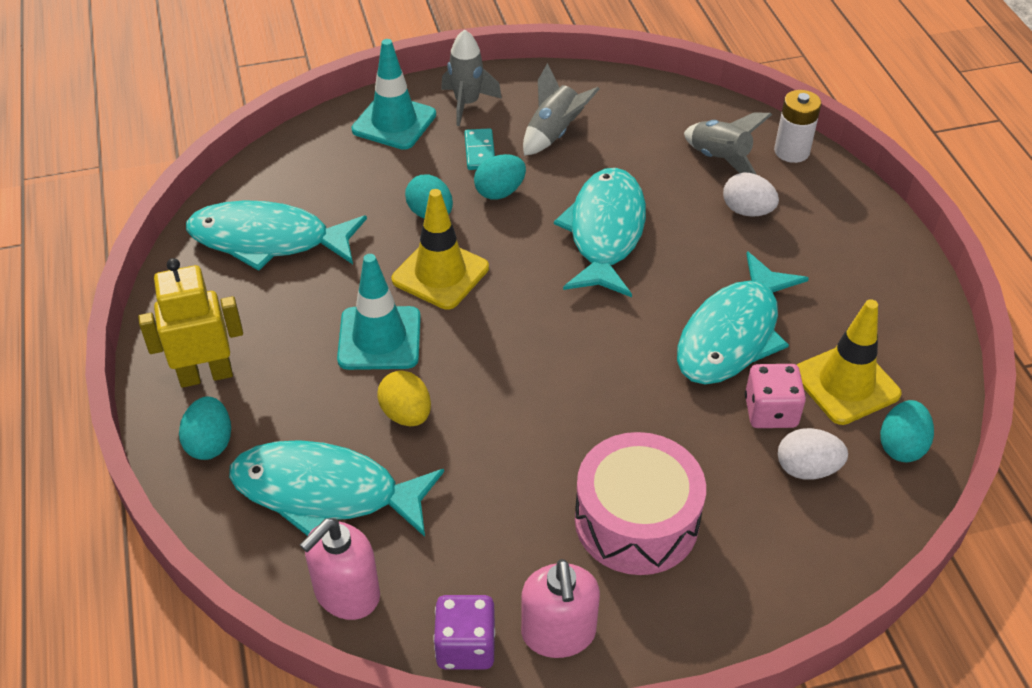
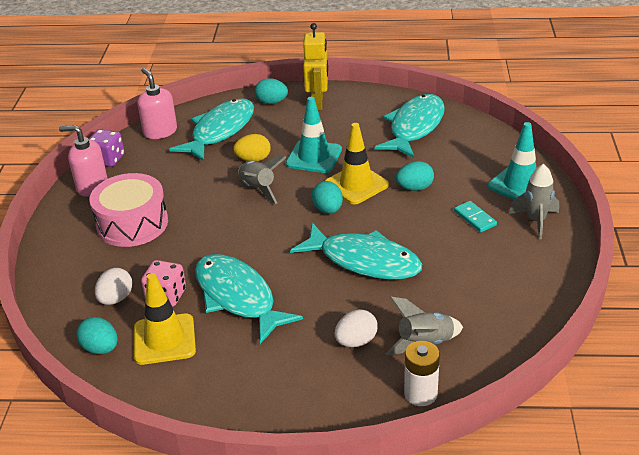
camera: 110 degrees right, 10 degrees down
(480, 151) = (475, 218): turquoise domino -> turquoise domino turned 45 degrees clockwise
(500, 192) = (426, 220): turquoise egg -> turquoise egg (328, 209)
(554, 134) = (486, 258): grey rocket -> grey rocket (258, 189)

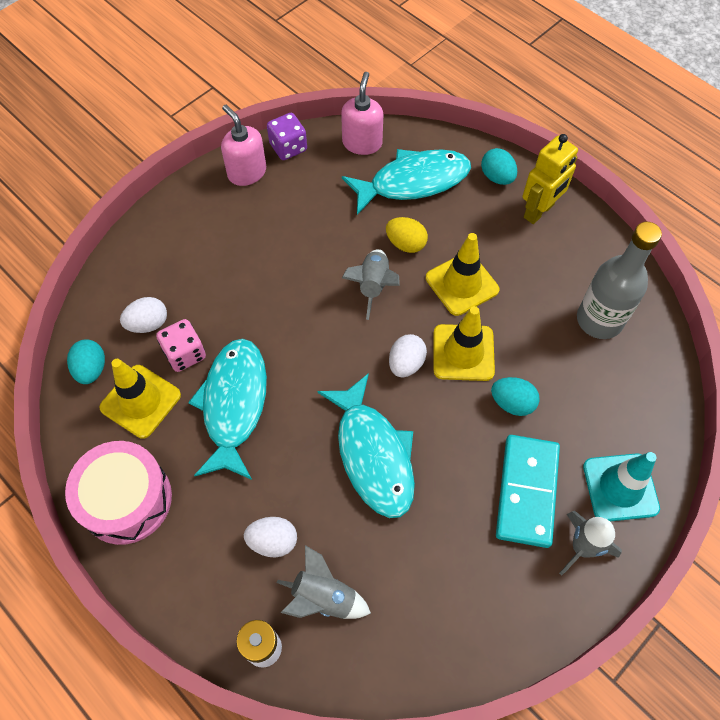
camera: 40 degrees right, 25 degrees up
(132, 224) = (236, 245): pink drum -> pink drum (126, 499)
(314, 157) = (462, 284): turquoise traffic cone -> yellow traffic cone
(328, 209) = (406, 363): turquoise egg -> white egg
(414, 127) = (599, 320): turquoise fish -> grey bottle
(475, 218) = (526, 491): turquoise domino -> turquoise domino, size x2.02

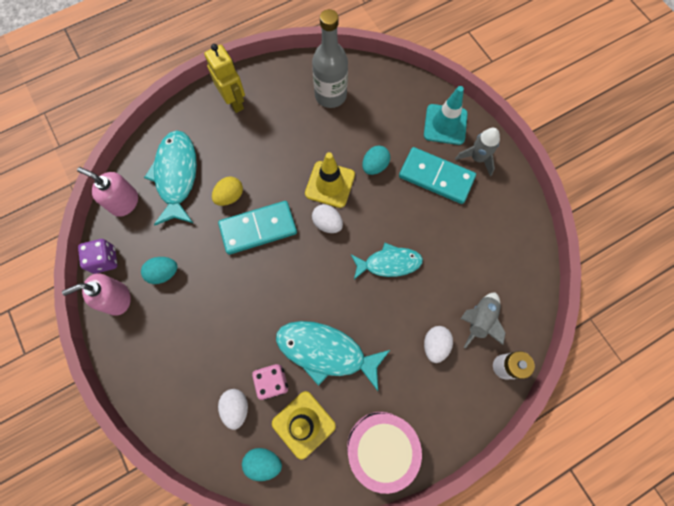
camera: 75 degrees left, 10 degrees up
(373, 286) = (258, 228): grey rocket -> turquoise domino
(373, 454) = (389, 263): turquoise fish -> turquoise fish, size x0.66
(462, 284) = (276, 169): yellow traffic cone -> none
(497, 177) = (195, 118): turquoise egg -> turquoise egg (164, 273)

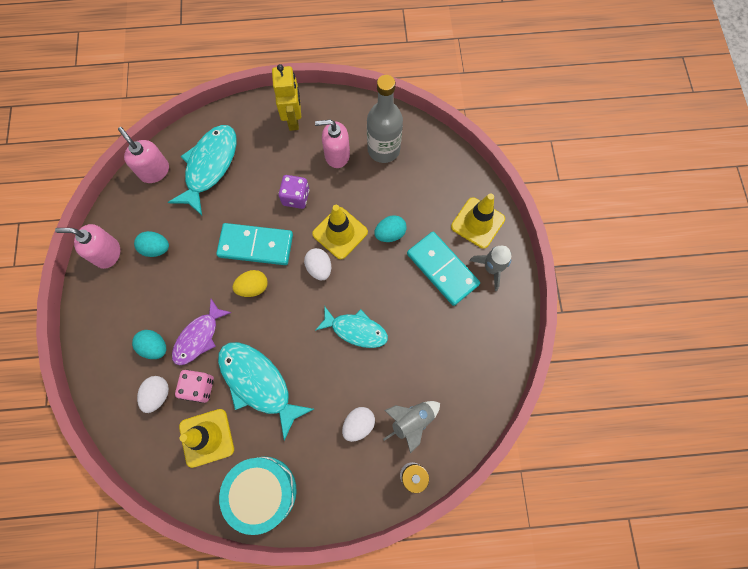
camera: 25 degrees right, 0 degrees up
(105, 260) = (114, 215): purple dice -> purple dice (296, 197)
(230, 196) = (246, 205): yellow egg -> yellow egg (253, 287)
(248, 336) = (199, 337): none -> purple fish
(263, 462) = (157, 453): turquoise egg -> turquoise egg (155, 347)
(291, 117) = (337, 155): none -> pink soap dispenser
(381, 447) = (262, 491): pink drum -> turquoise drum
(445, 124) = (477, 223): turquoise traffic cone -> yellow traffic cone

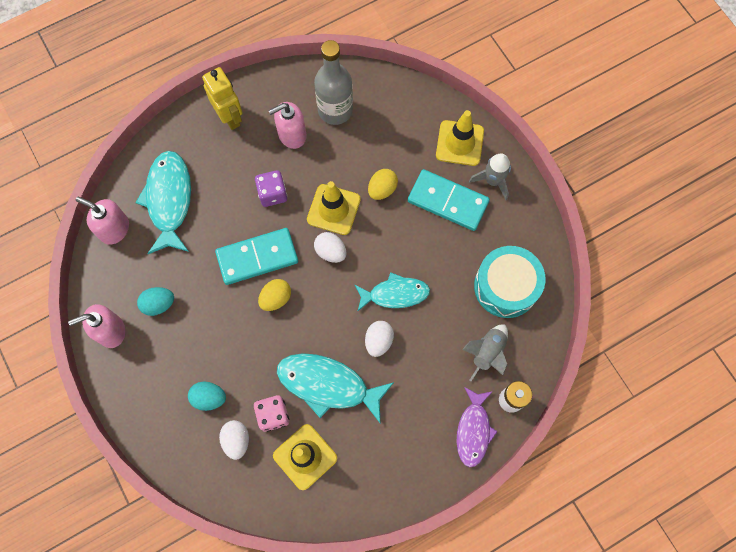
camera: 25 degrees left, 0 degrees up
(199, 337) = (247, 369): purple fish -> purple fish (473, 430)
(262, 491) = (383, 479): turquoise drum -> turquoise drum (506, 286)
(358, 424) = (440, 378): white egg -> white egg (378, 341)
(390, 234) = (382, 189): turquoise egg -> yellow egg

